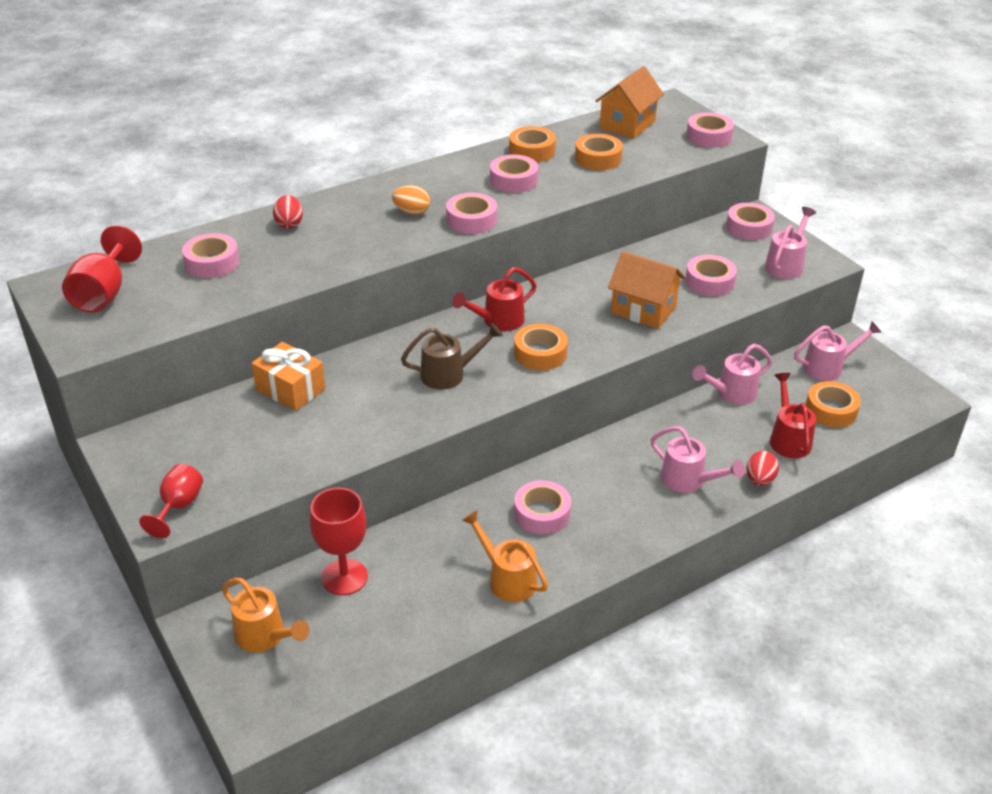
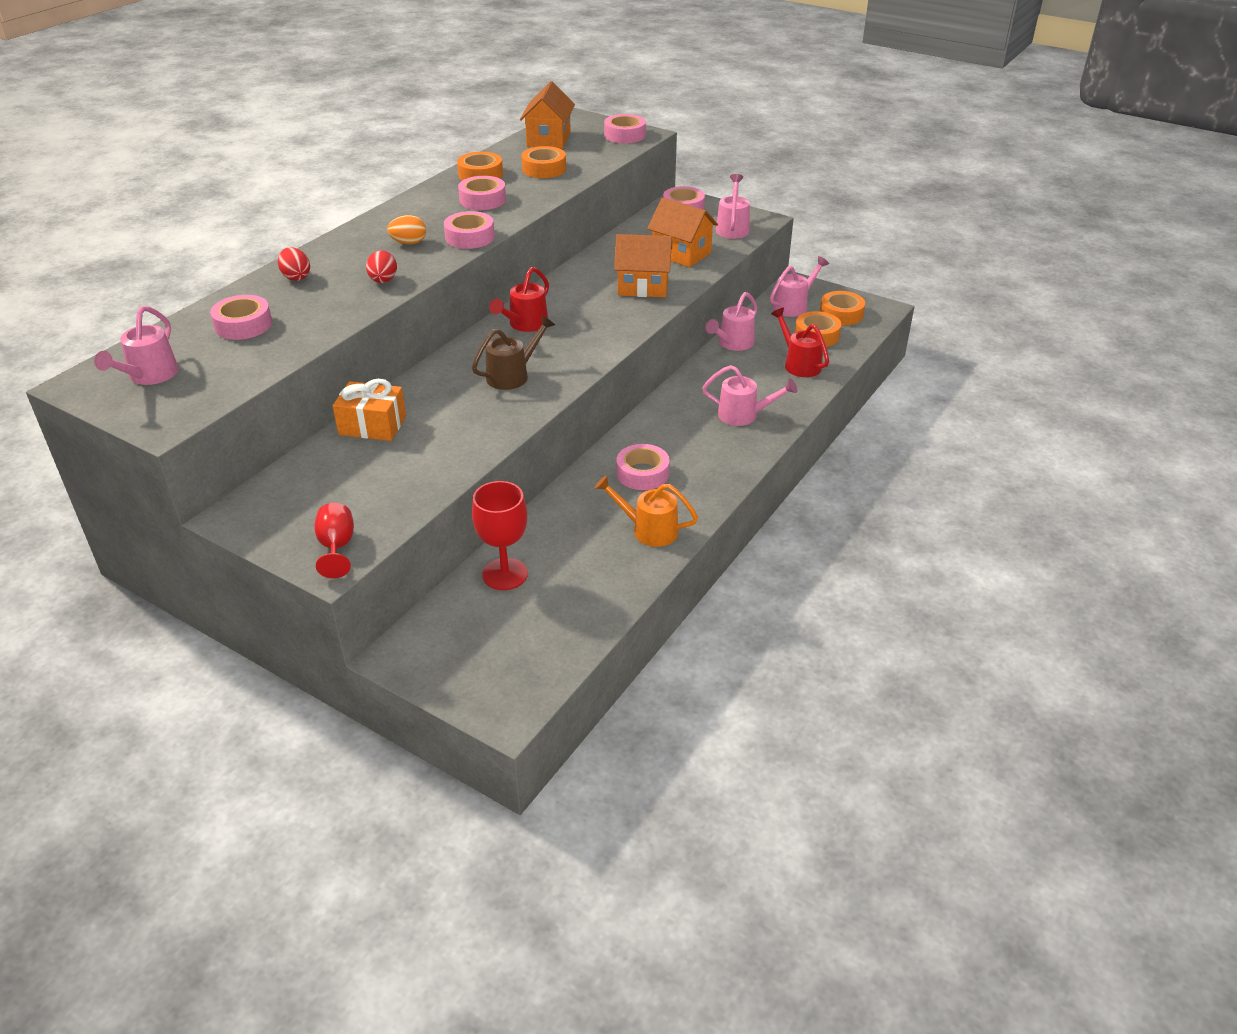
camera: 25 degrees left, 0 degrees up
(104, 294) = (149, 376): red goblet -> pink watering can
(265, 636) = (466, 643): orange watering can -> none
(540, 353) = (580, 339): orange tape -> orange tape (841, 314)
(709, 282) = (681, 254): pink tape -> orange house
(759, 480) = (798, 399): red egg -> red egg (383, 281)

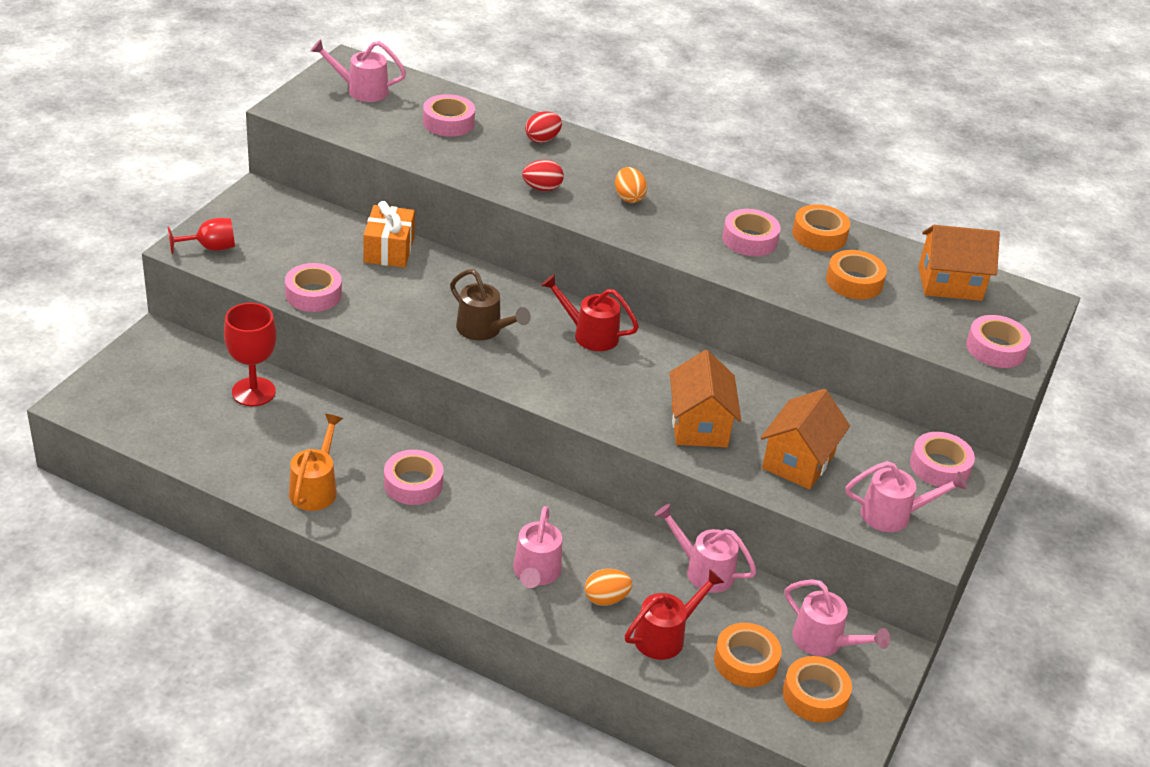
camera: 80 degrees right, 0 degrees up
(470, 237) = (651, 235): pink tape -> pink tape (313, 294)
(766, 386) = (606, 599): none -> orange egg

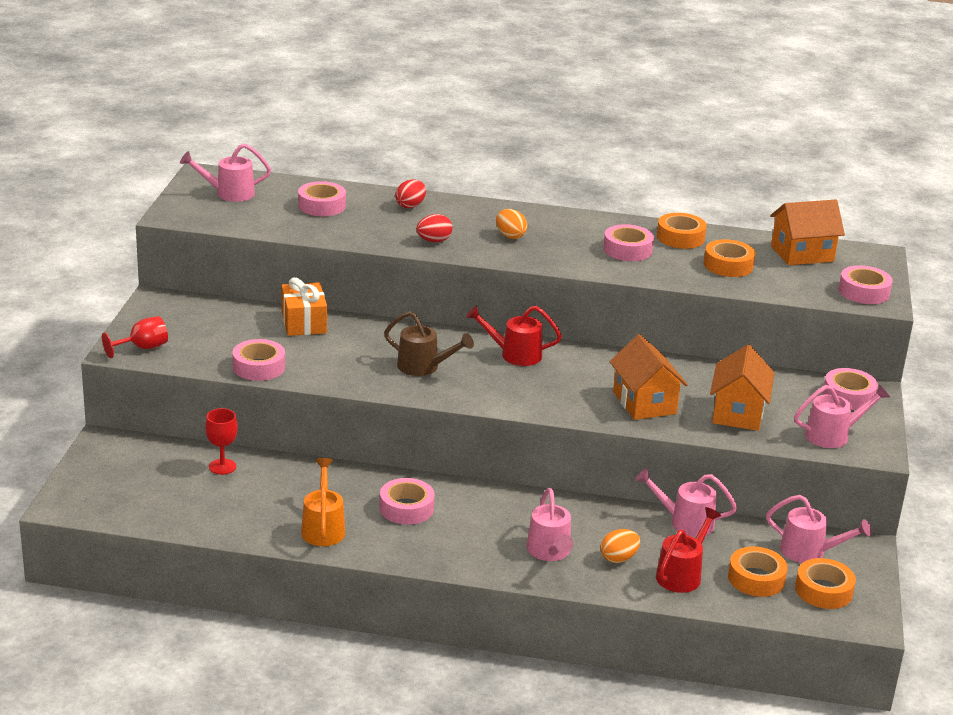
camera: 15 degrees left, 10 degrees down
(253, 392) = (222, 467): red goblet -> red goblet, size x0.66

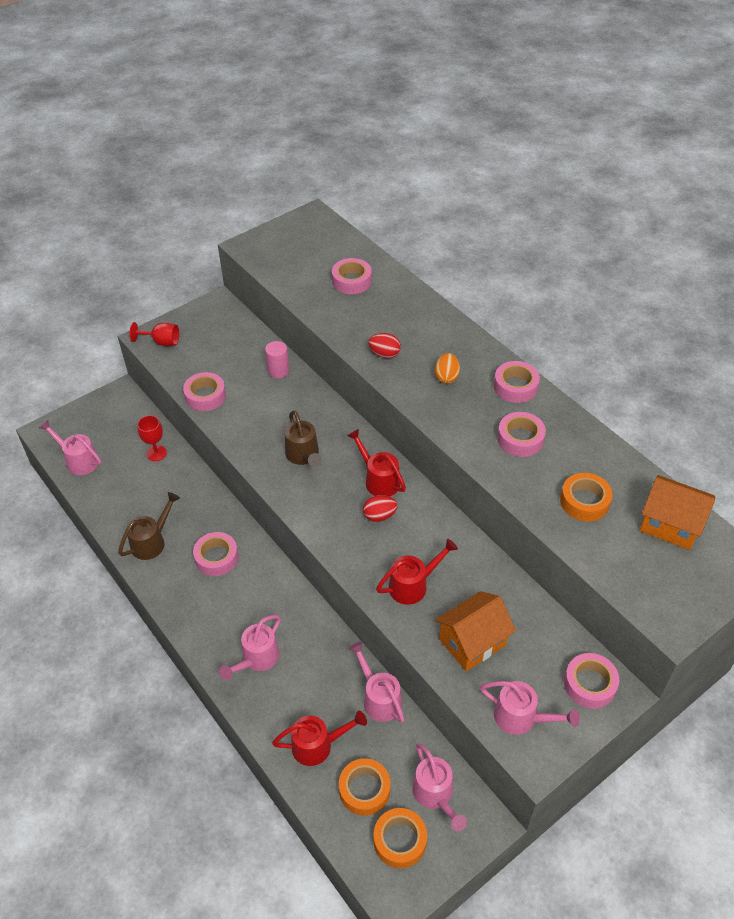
camera: 45 degrees right, 20 degrees up
(229, 193) = (306, 241): pink watering can -> pink watering can (78, 460)
(303, 322) = (278, 371): orange gift -> pink cylinder
(323, 528) = (152, 541): orange watering can -> brown watering can
(410, 206) = (412, 310): red egg -> red egg (379, 516)
(618, 558) = (293, 698): orange egg -> none
(644, 403) = (413, 585): orange house -> red watering can
(680, 237) = (583, 448): orange tape -> none
(864, 292) = (671, 602): pink tape -> pink tape (515, 387)

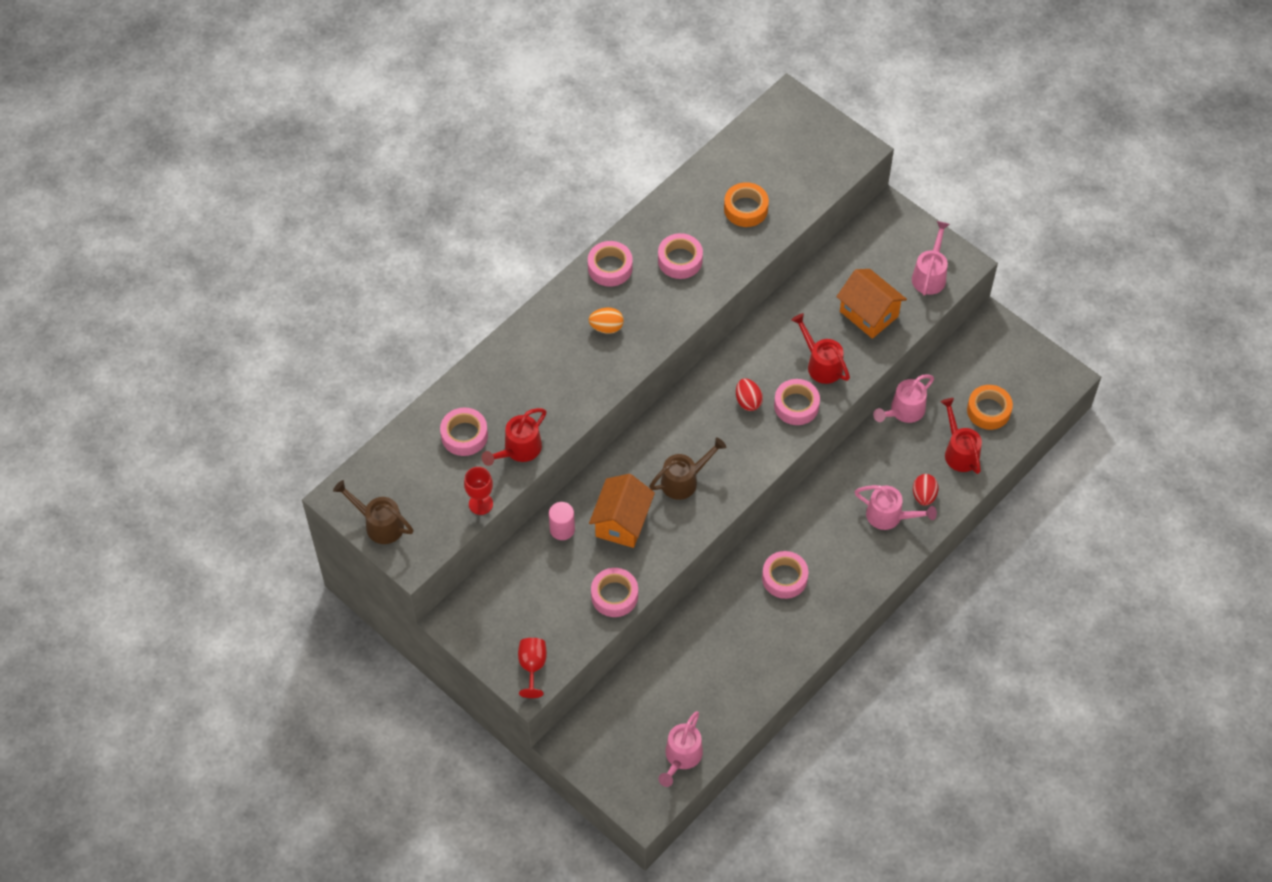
camera: 100 degrees left, 10 degrees up
(152, 541) = (777, 645): brown watering can -> brown watering can (379, 524)
(156, 453) = (655, 675): red goblet -> red goblet (480, 504)
(378, 479) = (702, 408): red watering can -> red watering can (518, 450)
(384, 354) = (581, 386): red egg -> red egg (924, 495)
(400, 840) = (1022, 380): orange tape -> none
(435, 795) = (979, 359): pink watering can -> none
(589, 684) = (888, 230): pink tape -> pink tape (796, 405)
(670, 525) = (758, 148): orange house -> orange house (622, 522)

